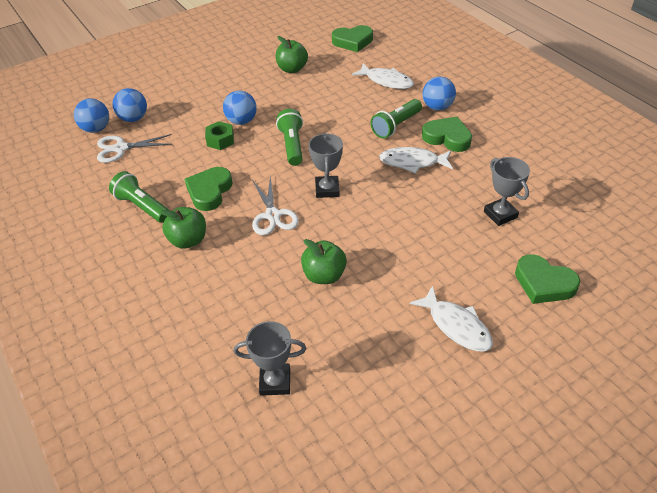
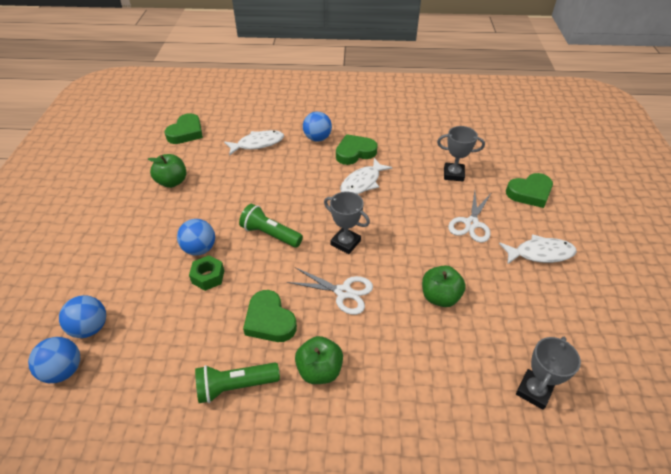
camera: 55 degrees left, 0 degrees up
(121, 148) = (125, 362): white scissors -> white scissors (471, 223)
(396, 126) = (314, 168): green flashlight -> none

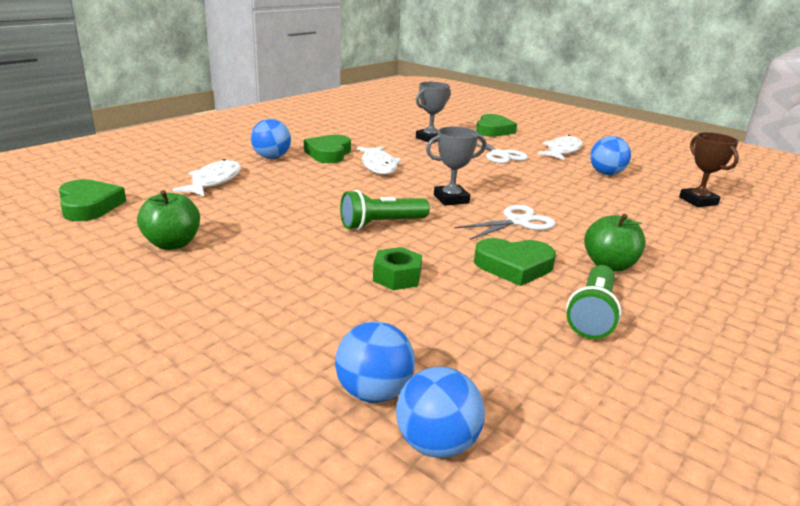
camera: 55 degrees left, 20 degrees down
(200, 249) = (339, 267): blue ball -> blue ball (606, 174)
(440, 297) = (570, 192): green apple -> none
(534, 391) = (698, 201): grey trophy -> brown trophy

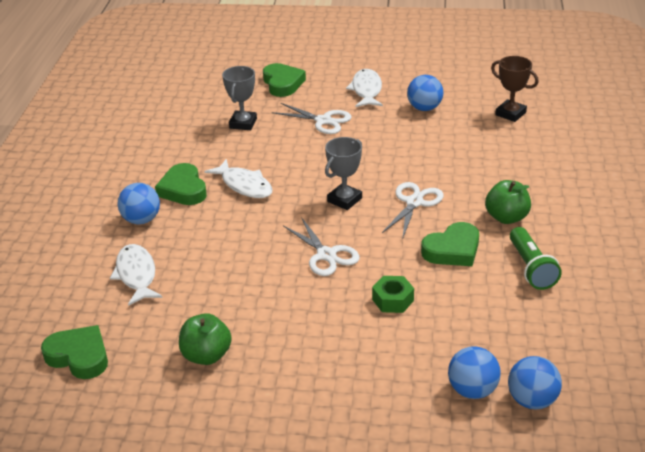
camera: 30 degrees left, 10 degrees up
(381, 224) = (326, 255): green flashlight -> white scissors

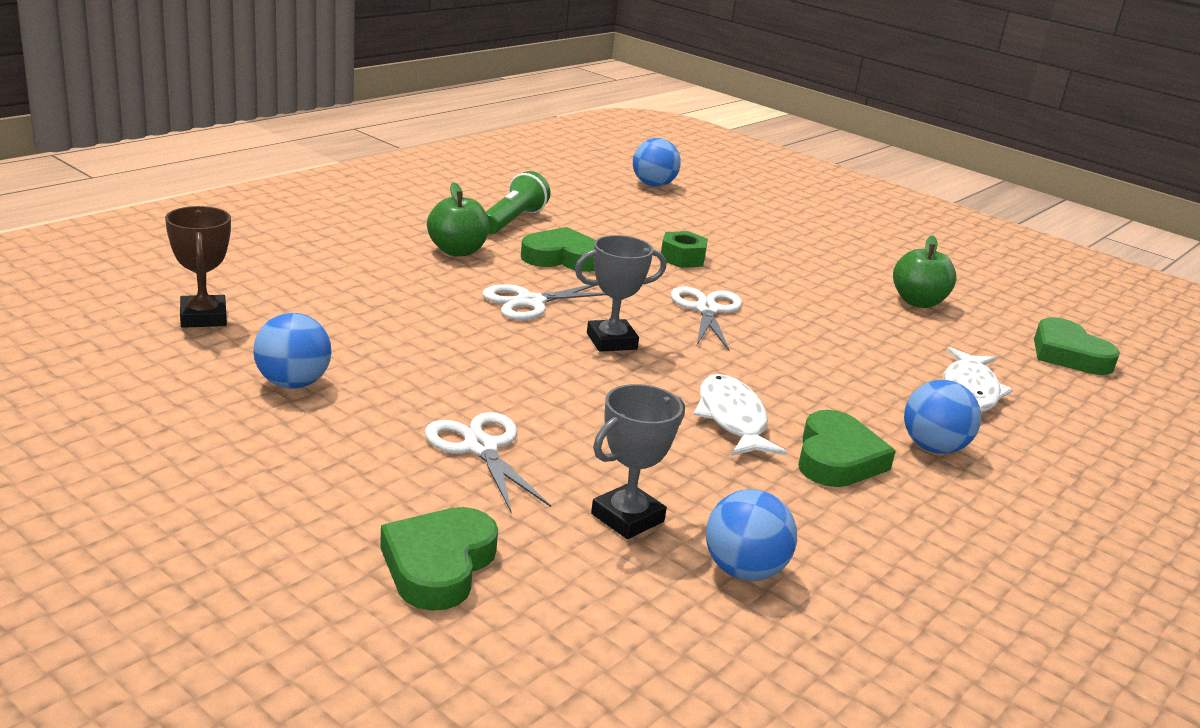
camera: 150 degrees left, 10 degrees down
(366, 90) = (315, 460): white fish -> none
(472, 390) = (691, 203): blue ball -> blue ball (743, 571)

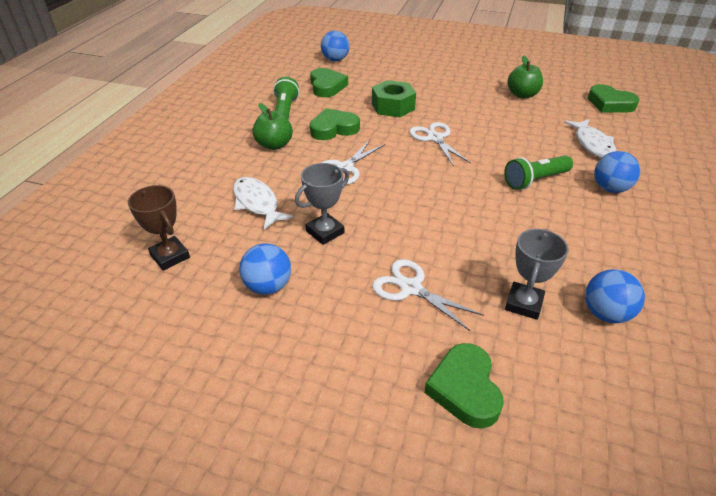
camera: 20 degrees left, 15 degrees up
(611, 341) = (409, 179): grey trophy -> grey trophy (325, 232)
(682, 258) = (393, 106): green nut -> green nut, size x1.52
(732, 419) = (511, 209): white fish -> white fish (257, 203)
(813, 401) = (535, 180): none -> green flashlight
(837, 458) = (578, 215): green heart -> green heart (327, 86)

